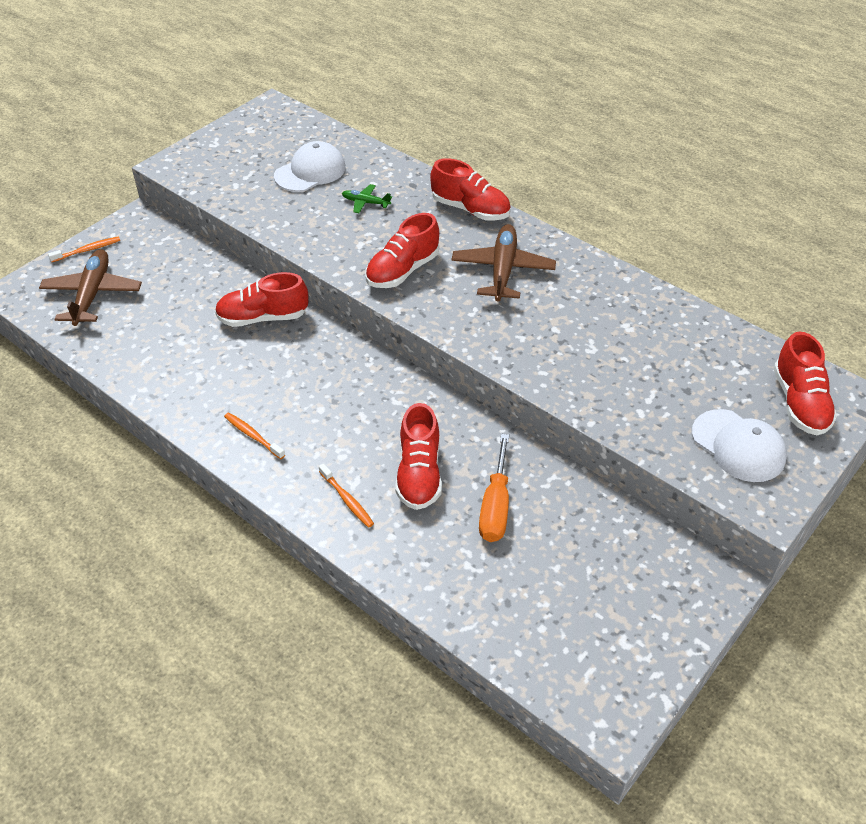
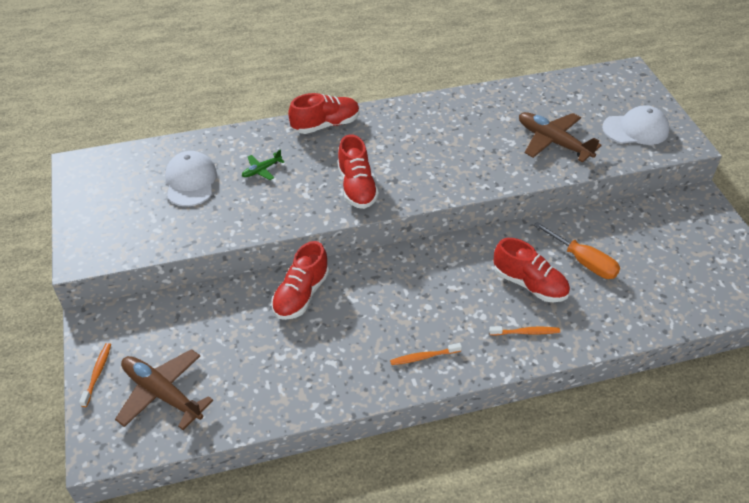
camera: 55 degrees left, 0 degrees up
(503, 270) = (403, 141): brown plane -> brown plane (553, 142)
(799, 403) = (620, 90): red shoe -> none

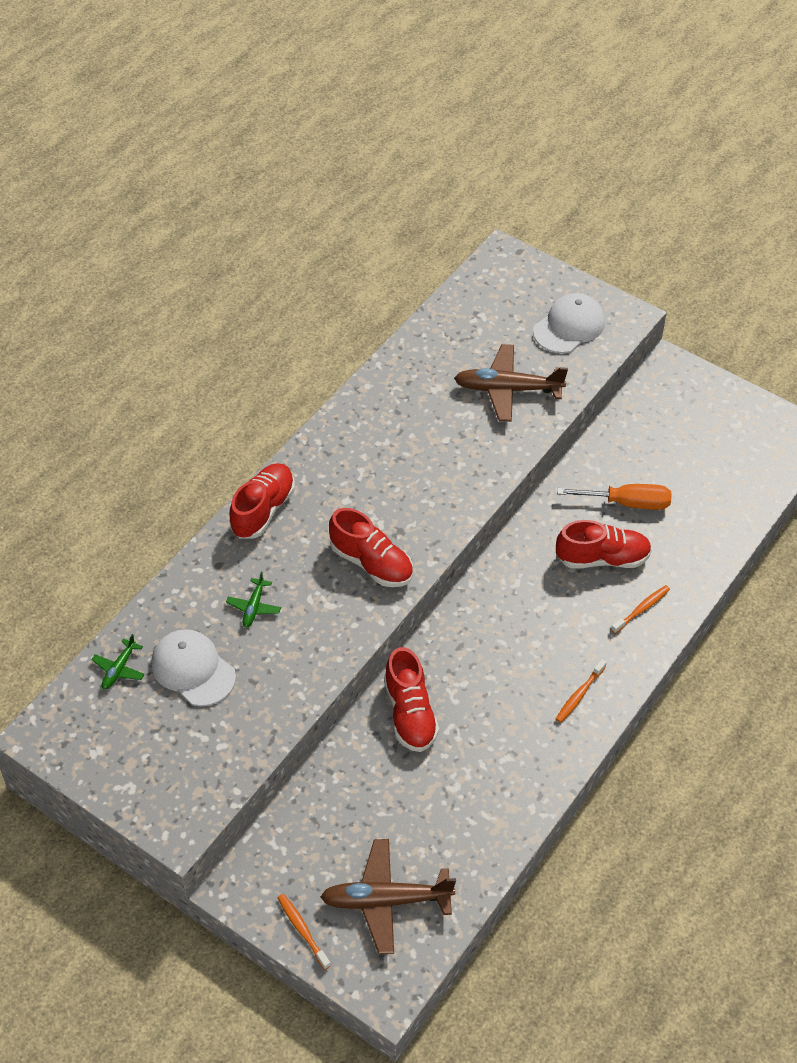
camera: 40 degrees left, 5 degrees up
(154, 157) = (119, 669): none -> green plane

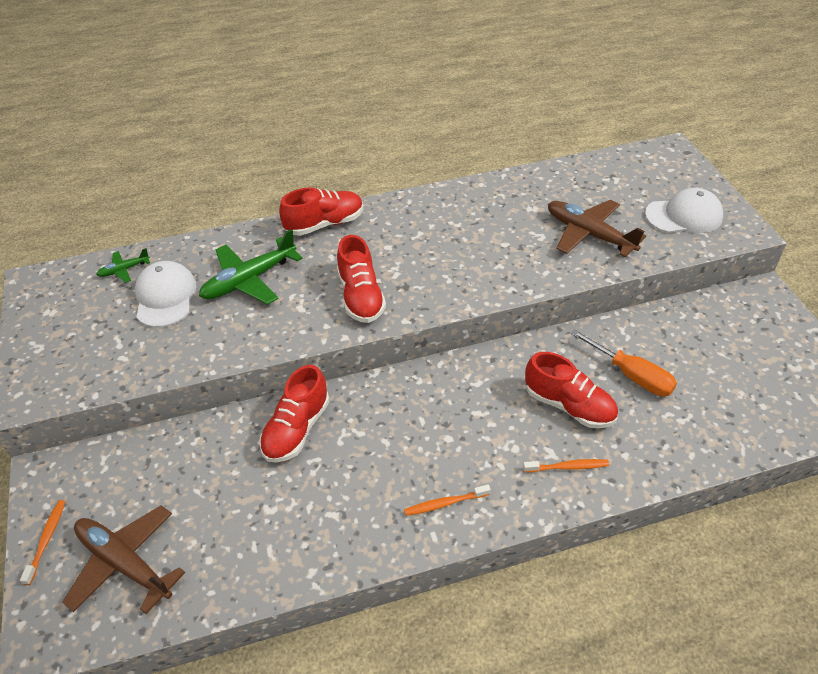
camera: 40 degrees right, 5 degrees down
(254, 607) = (249, 280): green plane -> green plane, size x2.02

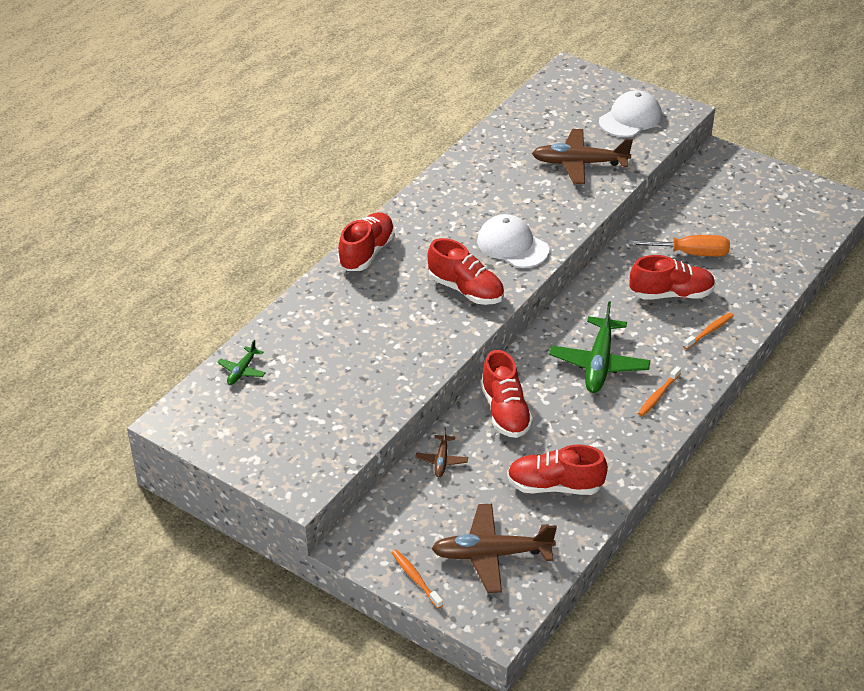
camera: 40 degrees left, 5 degrees down
(165, 297) = (309, 370): white cap -> white cap (512, 245)
(196, 441) = (441, 460): none -> brown plane
(249, 280) = (362, 323): green plane -> green plane (599, 364)
(252, 533) = (555, 486): none -> red shoe

